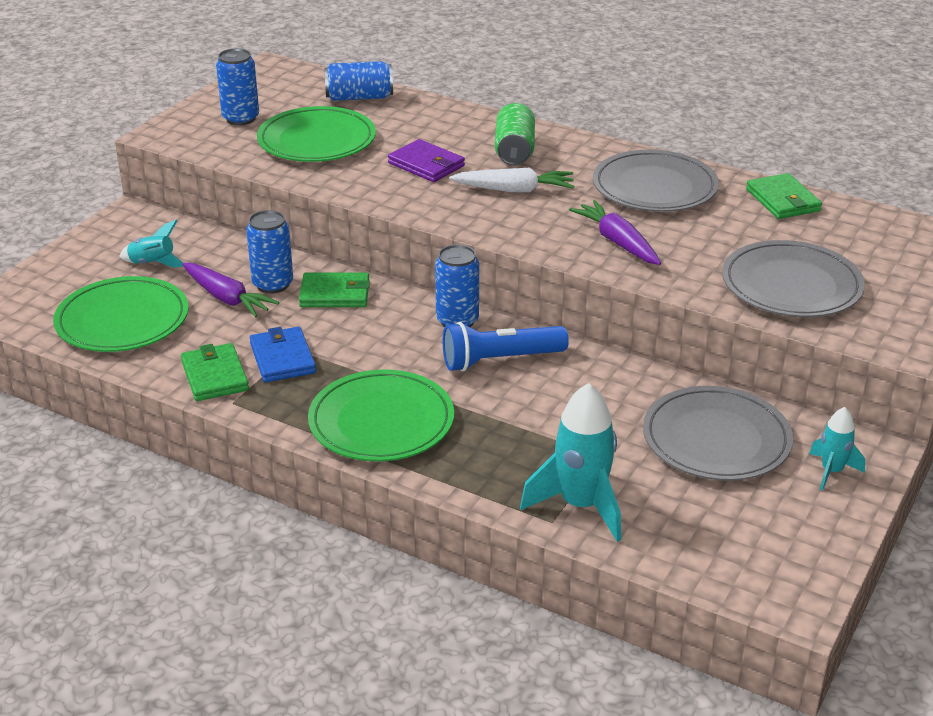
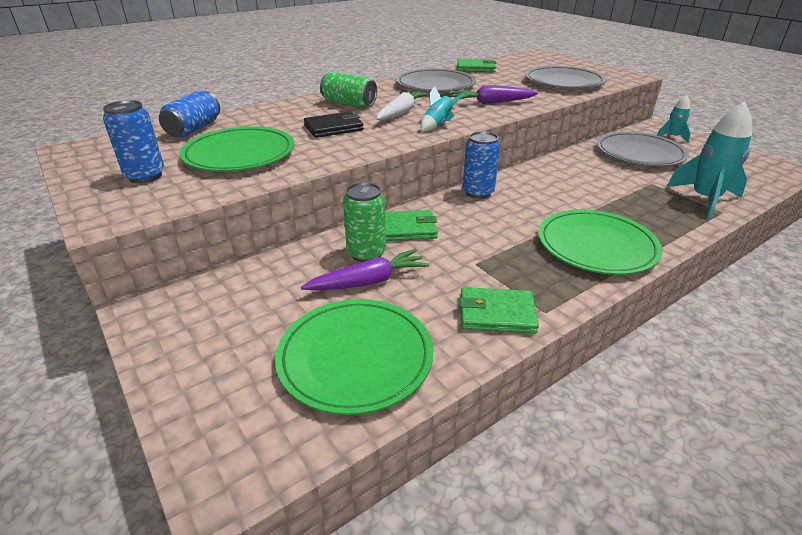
camera: 65 degrees left, 0 degrees up
(153, 264) = (262, 315): turquoise rocket -> turquoise rocket (438, 125)
(273, 284) = (366, 253): blue can -> green can
(282, 358) = (487, 271): blue wallet -> none
(335, 294) = (406, 229): green wallet -> green wallet turned 60 degrees clockwise
(426, 165) = (334, 128): purple wallet -> black wallet
(500, 360) = (535, 189): blue flashlight -> none

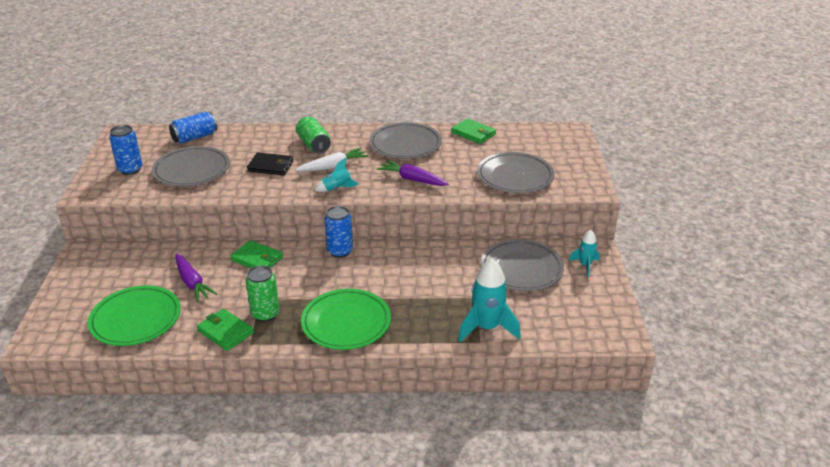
camera: 35 degrees right, 0 degrees up
(239, 154) = (191, 170): green plate -> grey plate
(366, 253) = (214, 265): green can -> green can (265, 314)
(368, 281) = (192, 283): purple carrot -> purple carrot turned 45 degrees clockwise

